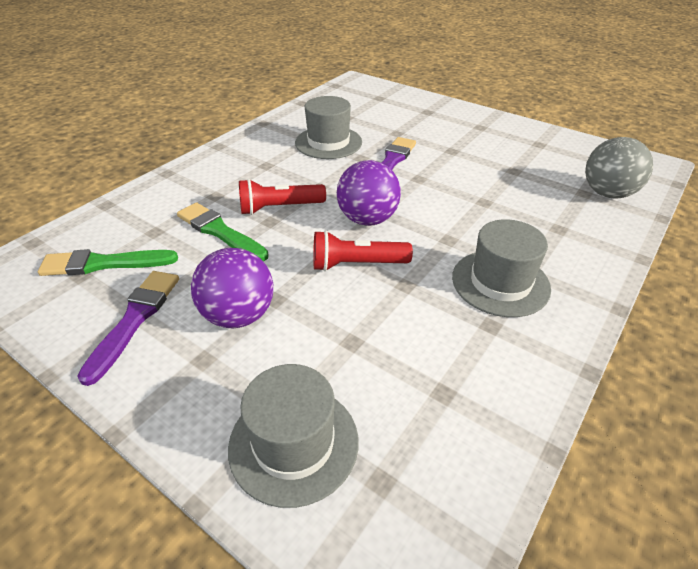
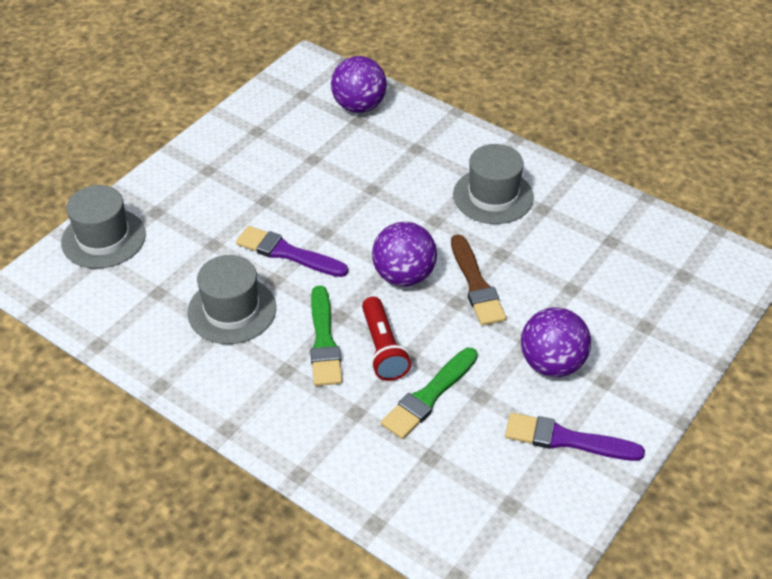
camera: 90 degrees left, 5 degrees up
(104, 264) = (490, 489): green brush -> green brush (324, 341)
(293, 443) = (667, 318): grey hat -> grey hat (103, 238)
(357, 264) = (476, 284): red flashlight -> brown brush
(607, 193) = (359, 106): grey ball -> purple ball

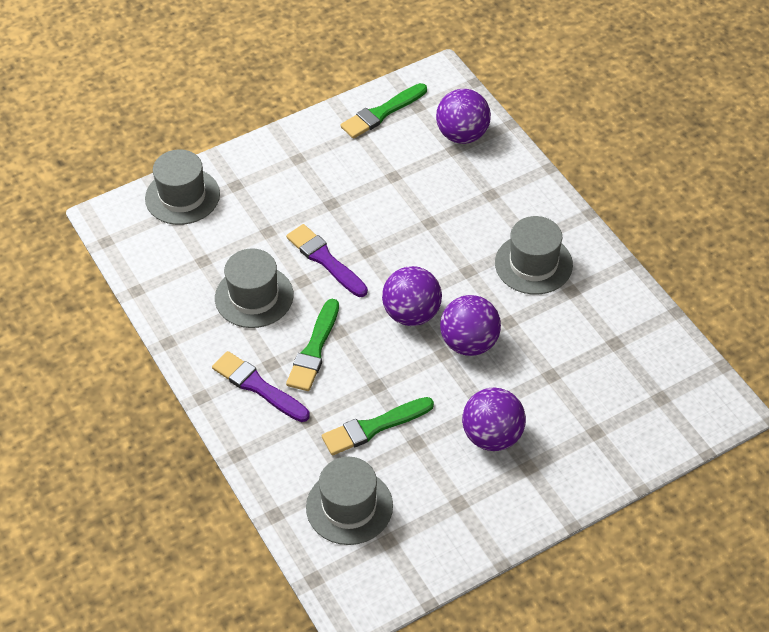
camera: 25 degrees right, 5 degrees up
(270, 108) = (382, 113): none -> green brush
(383, 348) = (359, 373): red flashlight -> none
(450, 485) = (349, 506): none -> grey hat
(476, 284) = (469, 343): brown brush -> purple ball
(566, 439) = (465, 505): purple brush -> purple brush (258, 386)

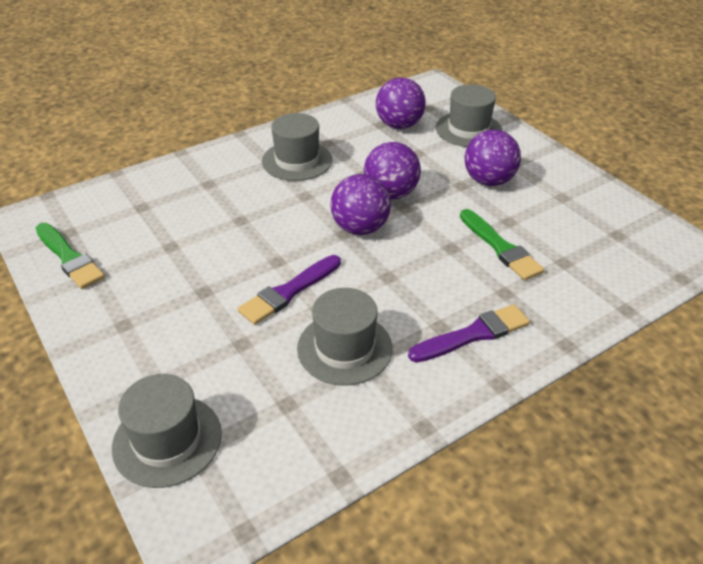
camera: 95 degrees left, 10 degrees down
(258, 386) = (473, 334): purple brush -> purple brush turned 150 degrees counterclockwise
(314, 350) = (415, 293): green brush -> none
(349, 506) = (594, 259): grey hat -> grey hat (468, 129)
(462, 135) = (122, 201): purple ball -> purple ball (399, 125)

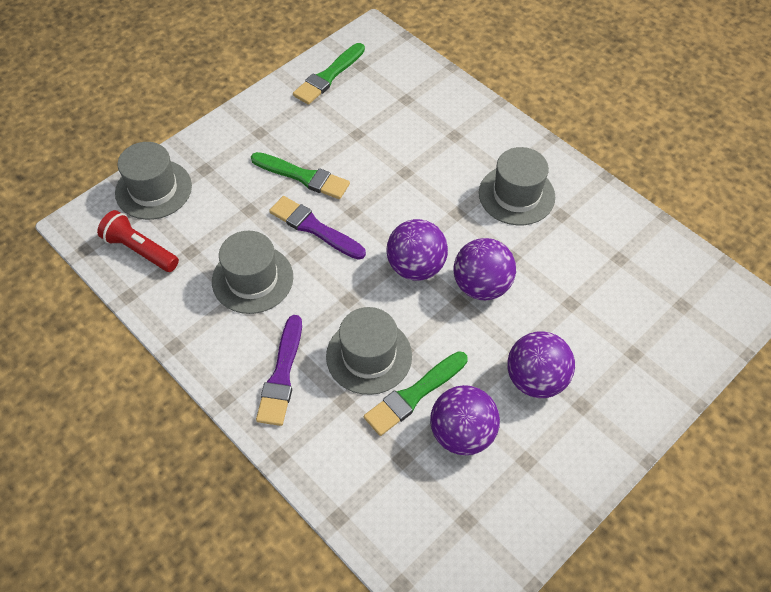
camera: 80 degrees right, 15 degrees up
(212, 293) = (303, 176): none -> green brush
(268, 459) = (140, 250): none -> red flashlight
(399, 125) = (625, 277): purple ball -> purple ball (462, 433)
(468, 129) = (644, 352): grey hat -> grey hat (369, 356)
(473, 334) = (282, 375): purple brush -> purple brush turned 45 degrees clockwise

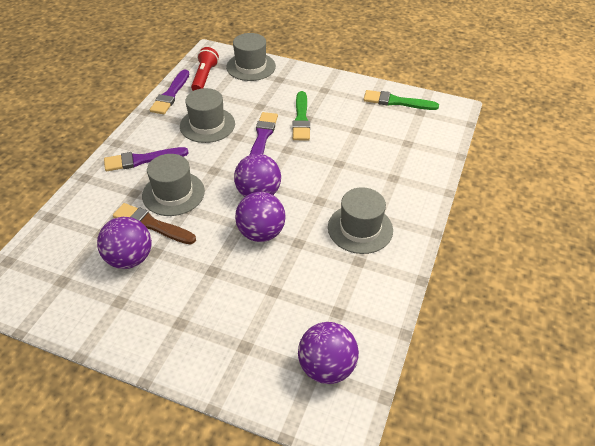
camera: 65 degrees right, 10 degrees down
(153, 303) = (170, 94): none -> purple brush
(414, 395) = (151, 224): green brush -> brown brush
(536, 379) = (192, 288): purple ball -> purple ball (326, 367)

